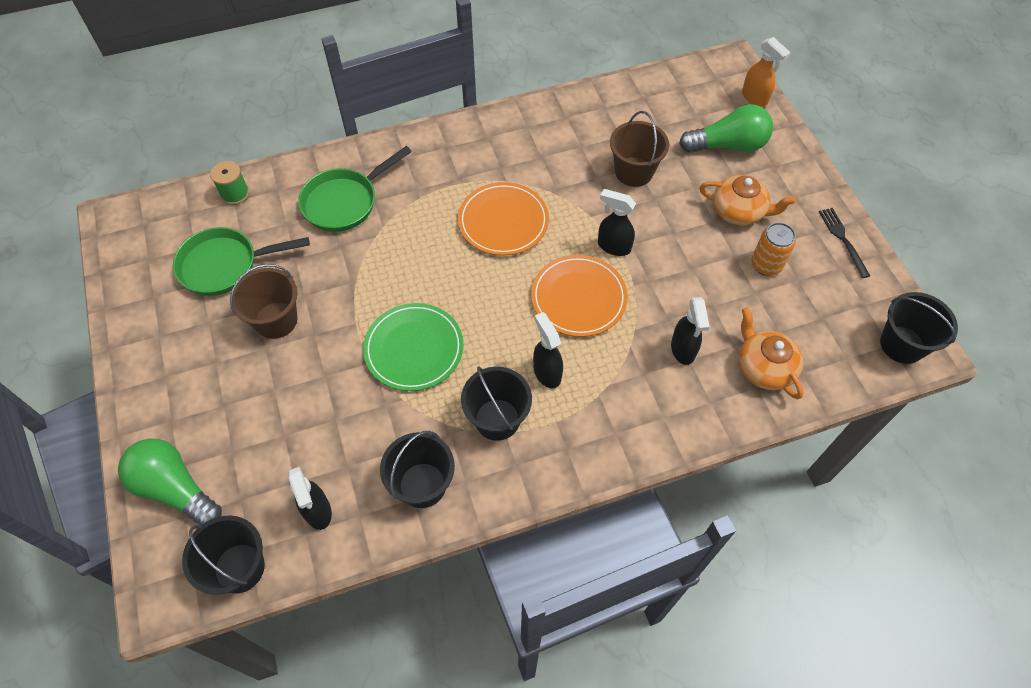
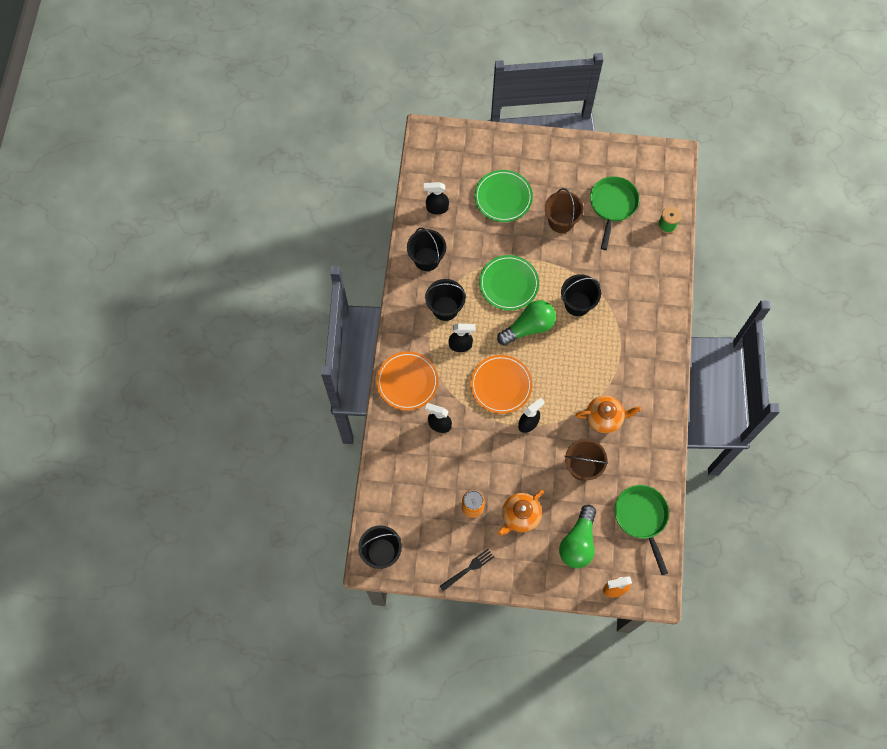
camera: 115 degrees right, 10 degrees up
(175, 489) = (480, 151): green light bulb -> green light bulb (528, 327)
(239, 568) = (425, 168): black bucket -> black bucket (577, 304)
(259, 416) = (503, 197): none -> green plate
(344, 202) = (633, 283): green pan -> green pan (641, 518)
(503, 221) = (577, 368): orange plate -> orange plate (407, 382)
(763, 367) = (406, 463): orange teapot -> orange teapot (605, 417)
(842, 239) = (469, 568): black fork -> black fork turned 45 degrees counterclockwise

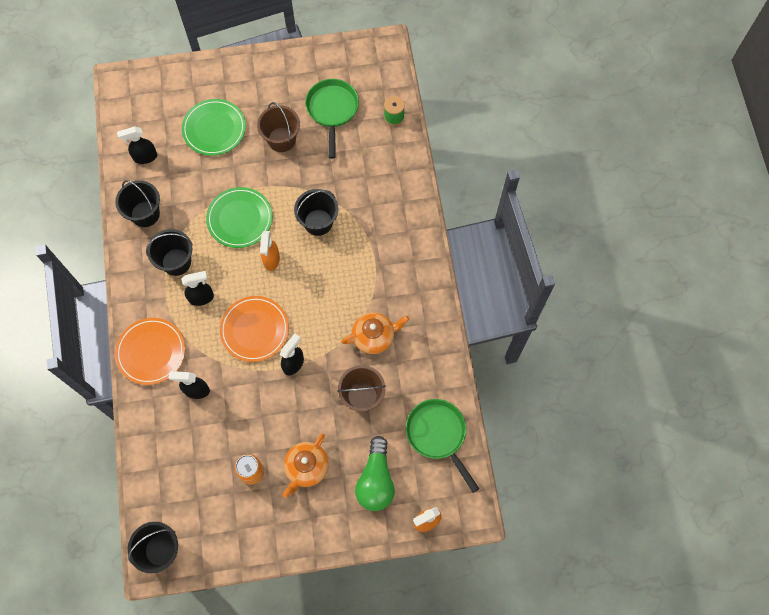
camera: 15 degrees left, 0 degrees up
(469, 568) = (262, 542): black fork -> none
(528, 327) = (271, 260): green light bulb -> orange spray bottle

